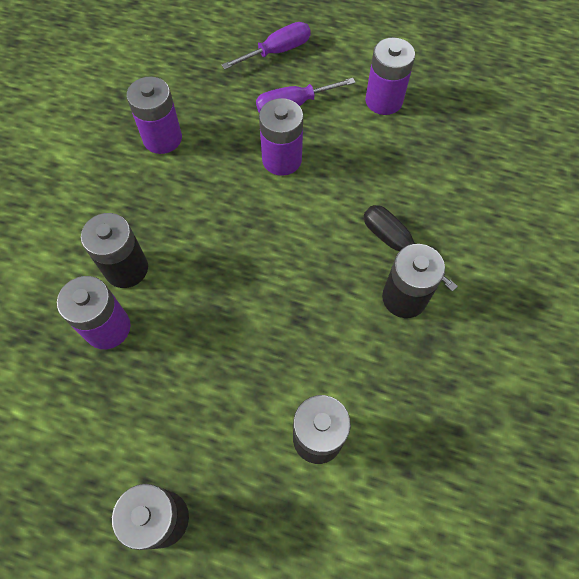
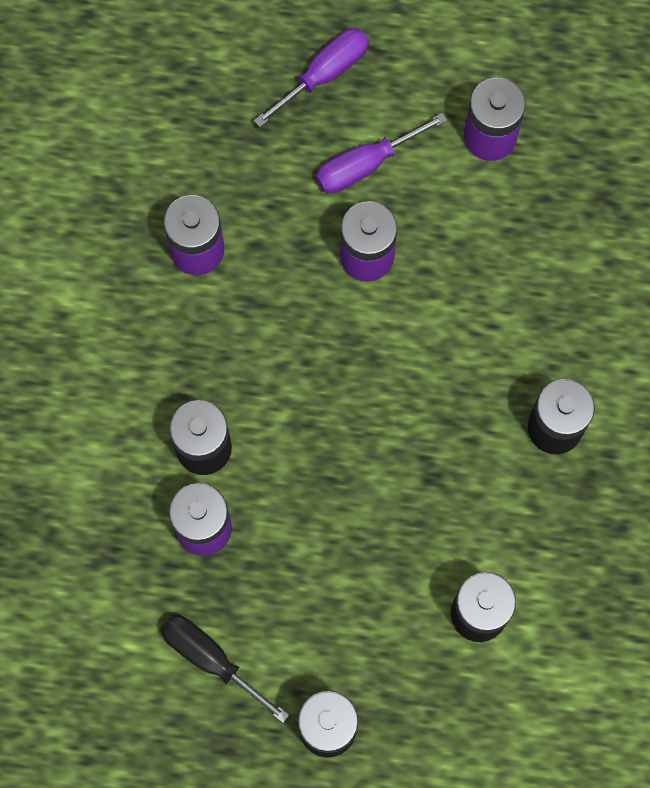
camera: 10 degrees left, 10 degrees up
(396, 244) = (536, 357): black screwdriver -> black screwdriver (210, 659)

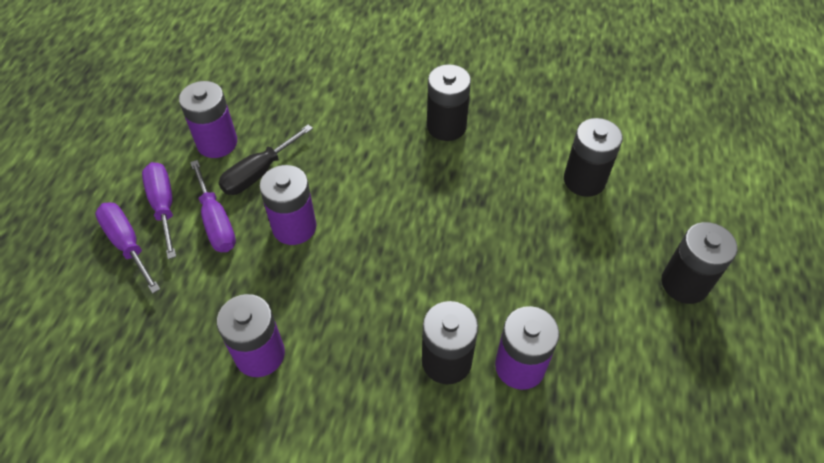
camera: 85 degrees left, 20 degrees down
(210, 659) = (637, 368): black screwdriver -> black screwdriver (258, 173)
(383, 99) = (164, 206): none -> purple screwdriver

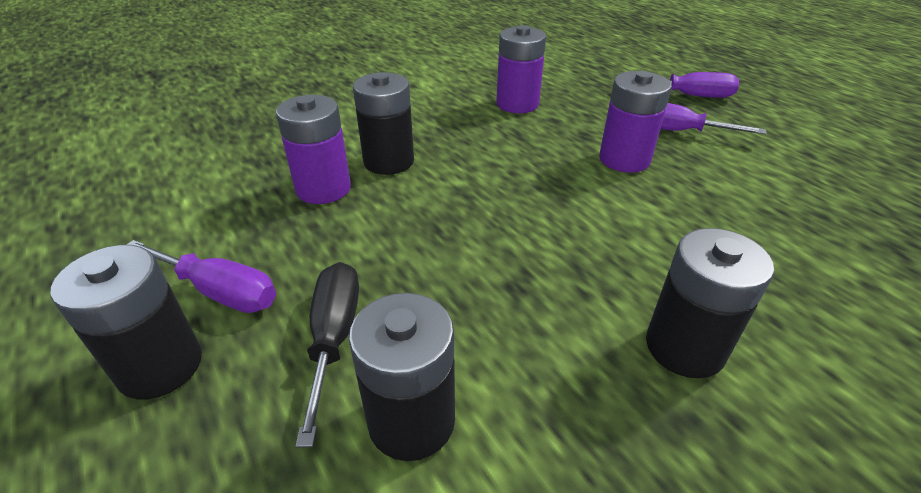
camera: 135 degrees right, 15 degrees down
(164, 206) = (721, 118): purple screwdriver -> purple screwdriver (219, 291)
(217, 143) = (796, 166): purple battery -> none
(258, 173) = (723, 170): black screwdriver -> black screwdriver (334, 338)

